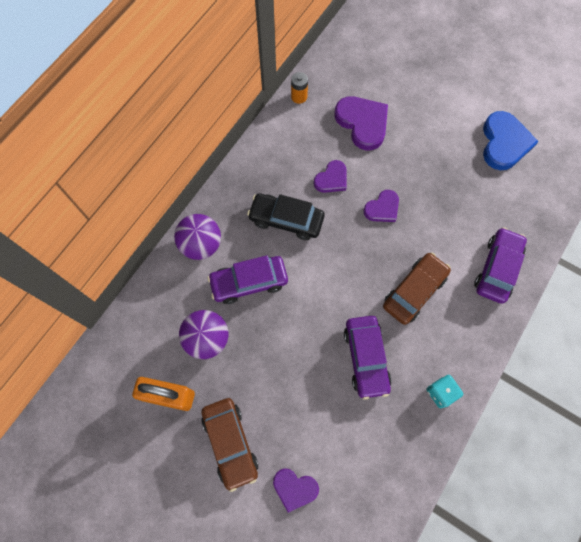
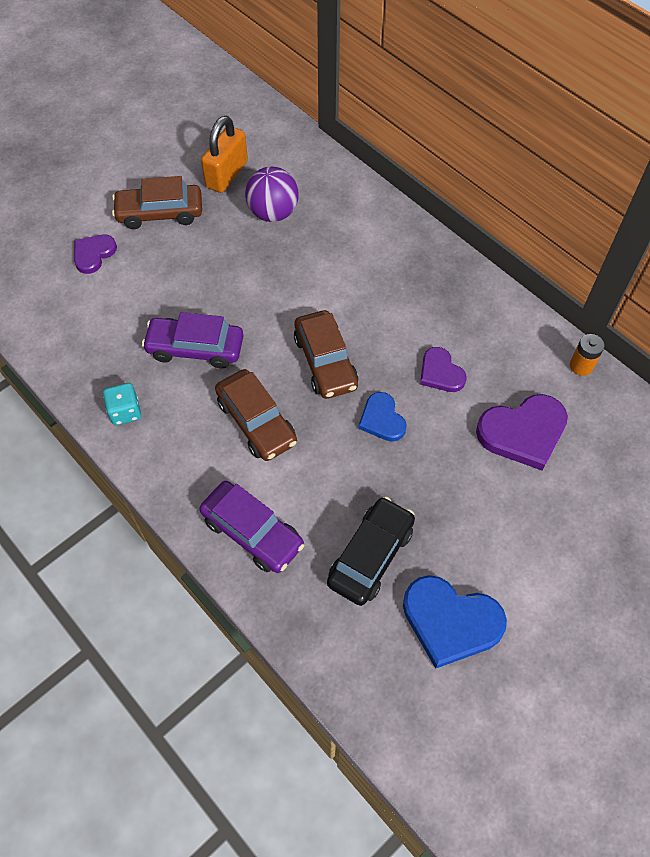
camera: 105 degrees right, 10 degrees down
(201, 245) = (384, 225): purple ball -> none
(249, 282) = (325, 260): purple car -> none
(286, 220) = (394, 311): black car -> black car (371, 556)
(347, 257) = (325, 362): none -> brown car
(382, 208) = (382, 419): purple heart -> blue heart

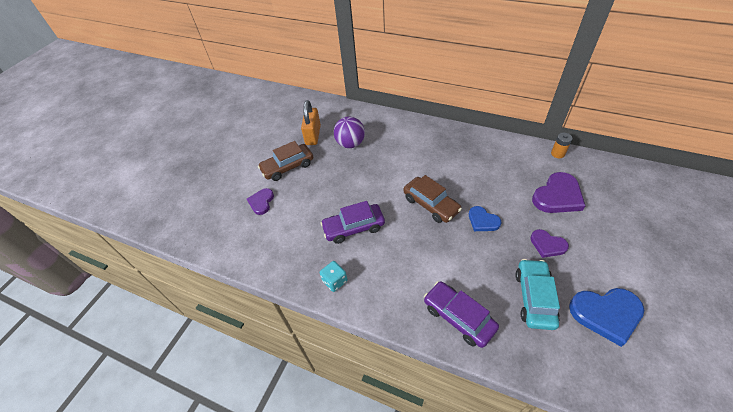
camera: 20 degrees left, 10 degrees down
(252, 532) = (458, 317): purple car -> purple car turned 150 degrees counterclockwise
(256, 422) = (416, 252): brown car -> none
(371, 556) = (534, 298): black car -> turquoise car
(440, 373) = (494, 185): purple heart -> purple heart (547, 245)

